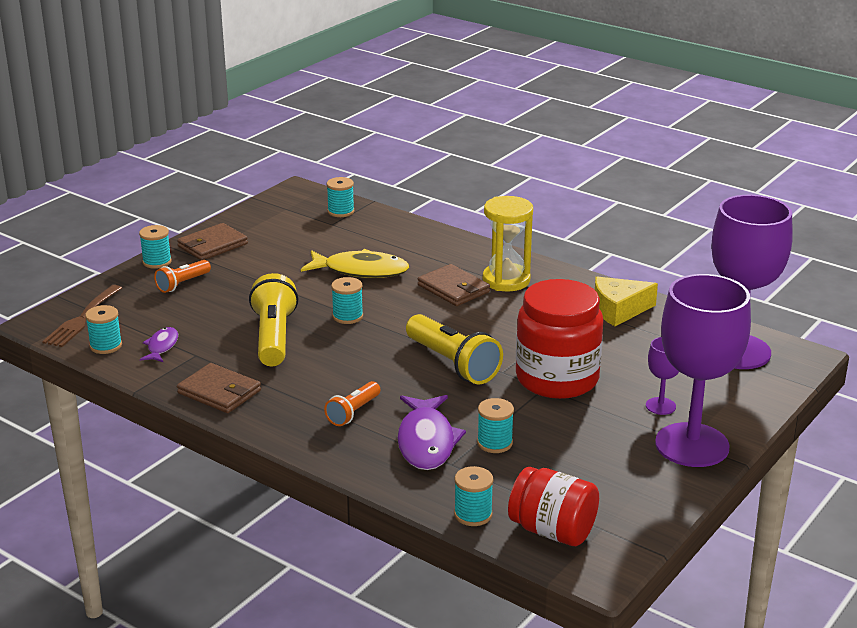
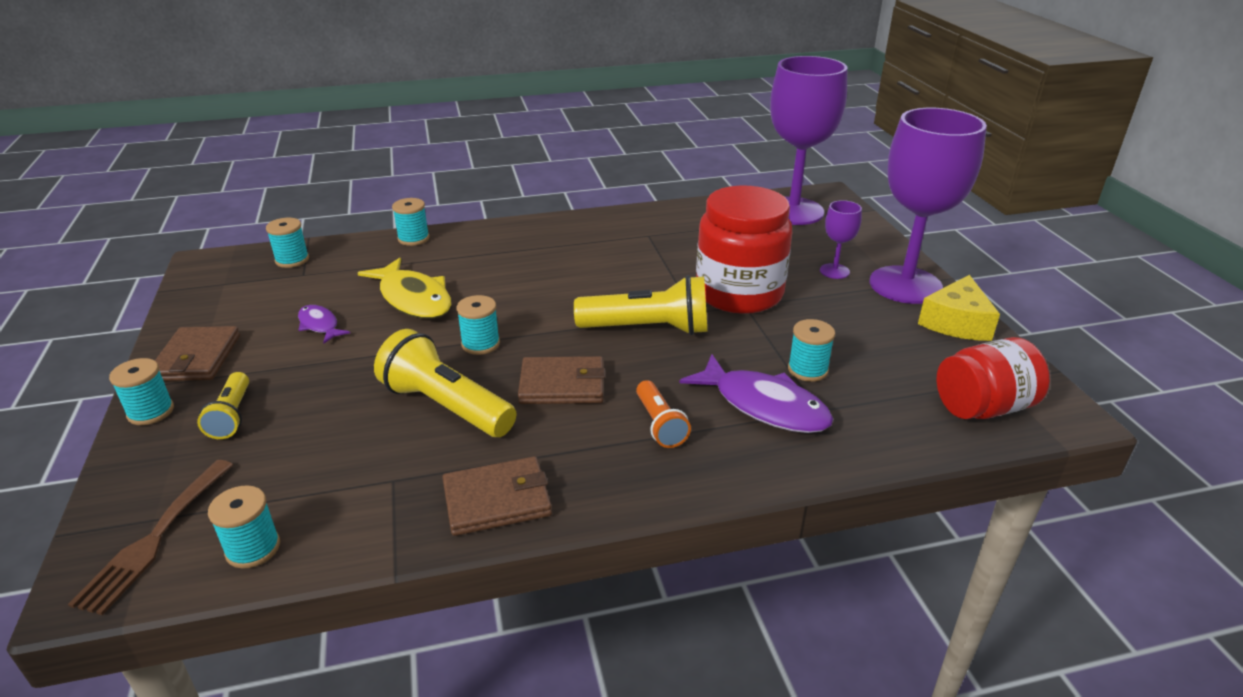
camera: 50 degrees left, 5 degrees up
(82, 319) = (154, 539): brown fork -> brown fork turned 45 degrees clockwise
(162, 346) = (333, 498): purple fish -> purple fish (319, 325)
(182, 284) = (231, 416): orange flashlight -> yellow flashlight
(361, 271) = (413, 299): yellow fish -> yellow fish turned 90 degrees clockwise
(453, 289) = (525, 271): brown wallet -> brown wallet (562, 385)
(473, 514) = (919, 439): turquoise spool -> turquoise spool (413, 238)
(506, 280) = (553, 243): yellow hourglass -> none
(618, 310) = (672, 223): yellow cheese -> yellow cheese (956, 322)

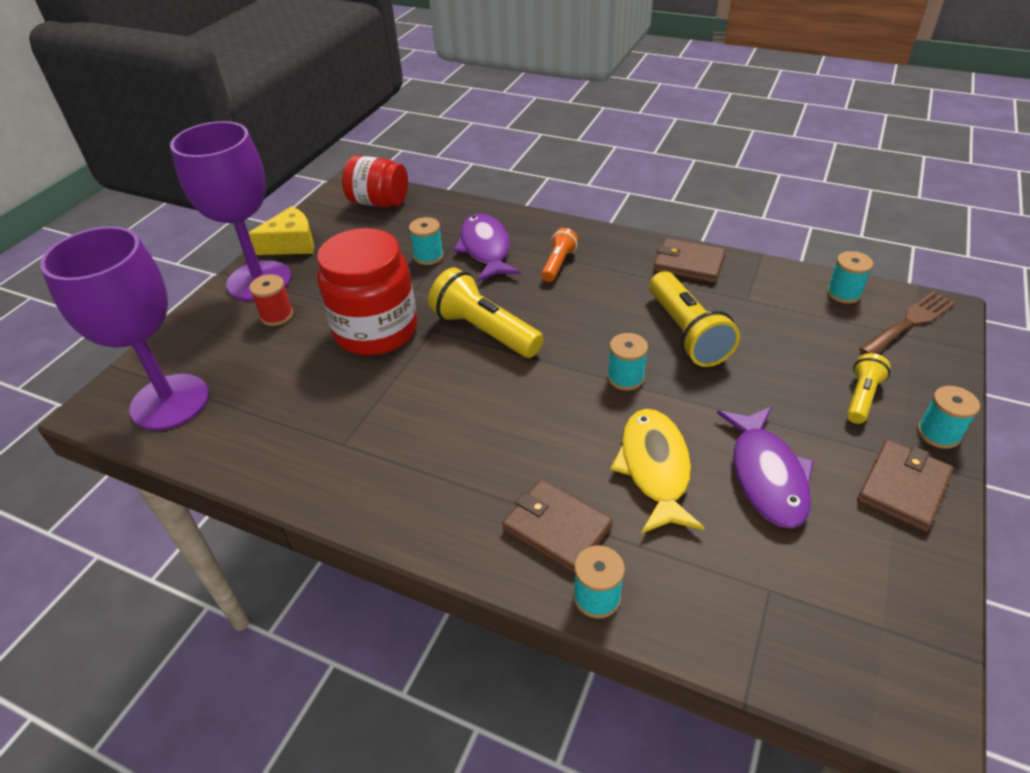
camera: 140 degrees left, 10 degrees up
(292, 260) = (780, 638): turquoise spool -> none
(319, 325) = (767, 475): purple fish -> purple fish, size x1.86
(562, 385) = (592, 314): brown wallet -> brown wallet (557, 528)
(834, 271) = (277, 315): purple goblet -> red spool

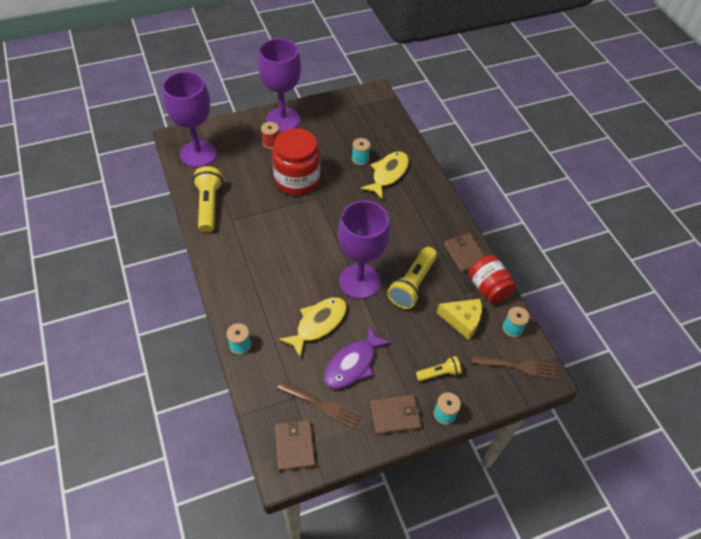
camera: 40 degrees right, 10 degrees up
(291, 244) = (315, 108): yellow cheese -> yellow cheese (462, 320)
(379, 202) = (376, 112): red jar -> red jar (488, 288)
(484, 331) = (335, 214): yellow flashlight -> yellow flashlight (209, 205)
(485, 249) = (388, 174): purple fish -> yellow fish
(557, 528) = (258, 313): brown wallet -> brown wallet (295, 446)
(558, 264) = (408, 207): orange flashlight -> none
(625, 378) = (359, 281): turquoise spool -> purple goblet
(816, 563) = (322, 405): none -> brown fork

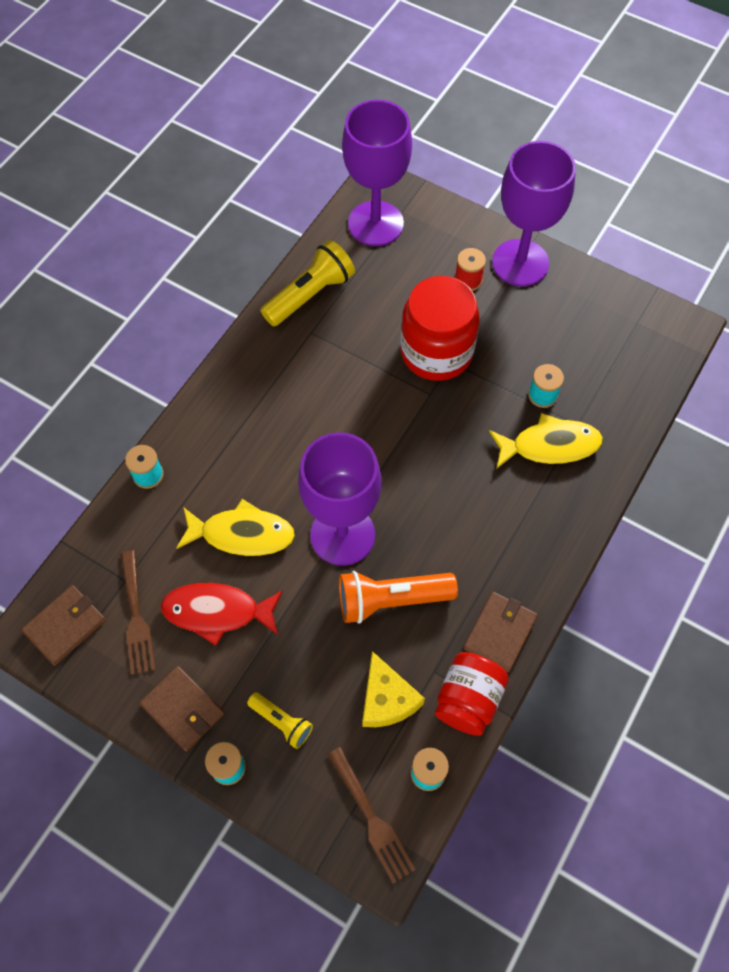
camera: 55 degrees right, 10 degrees up
(353, 364) = (217, 612): purple fish -> red fish
(412, 284) = (391, 600): yellow flashlight -> orange flashlight

